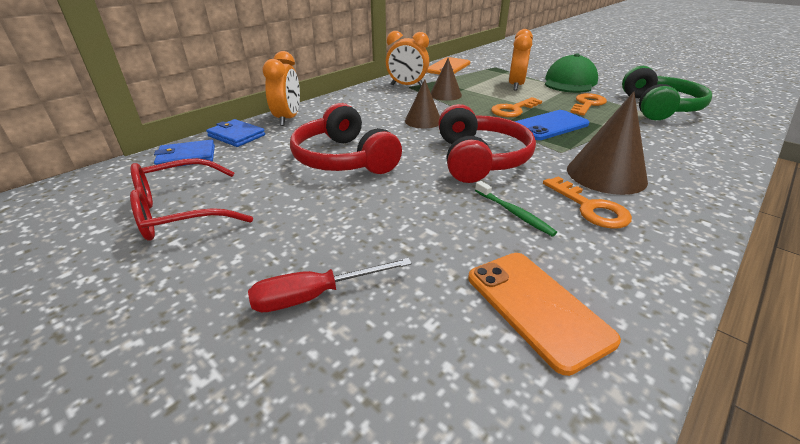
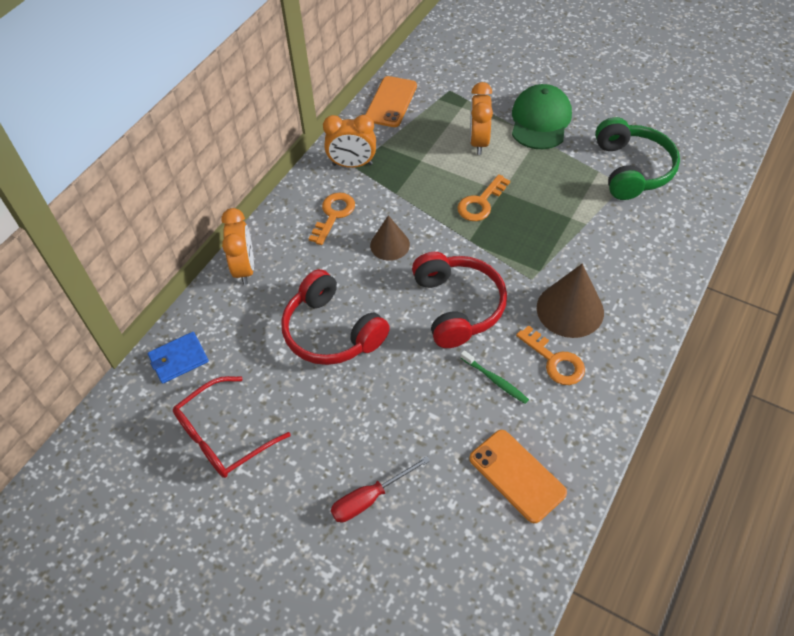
camera: 10 degrees left, 20 degrees up
(236, 135) = (206, 312): blue wallet -> none
(445, 95) = (402, 180): brown cone -> none
(549, 126) = (519, 230): blue phone -> none
(587, 104) = (558, 174): orange key -> orange key (333, 215)

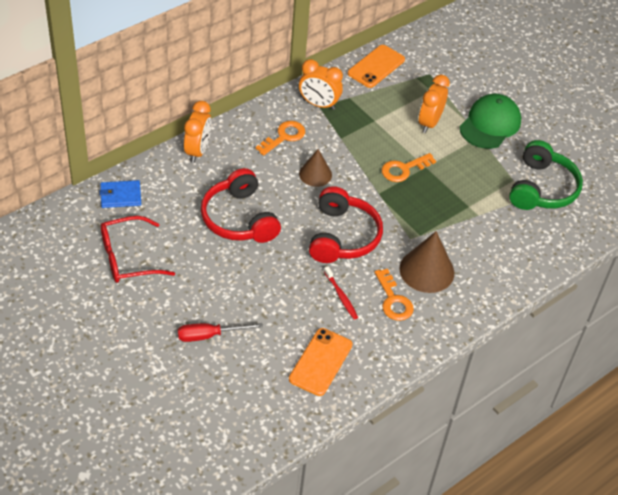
camera: 15 degrees right, 5 degrees down
(495, 380) = (341, 296): green toothbrush -> red toothbrush
(517, 475) = (321, 362): orange phone -> orange phone turned 45 degrees clockwise

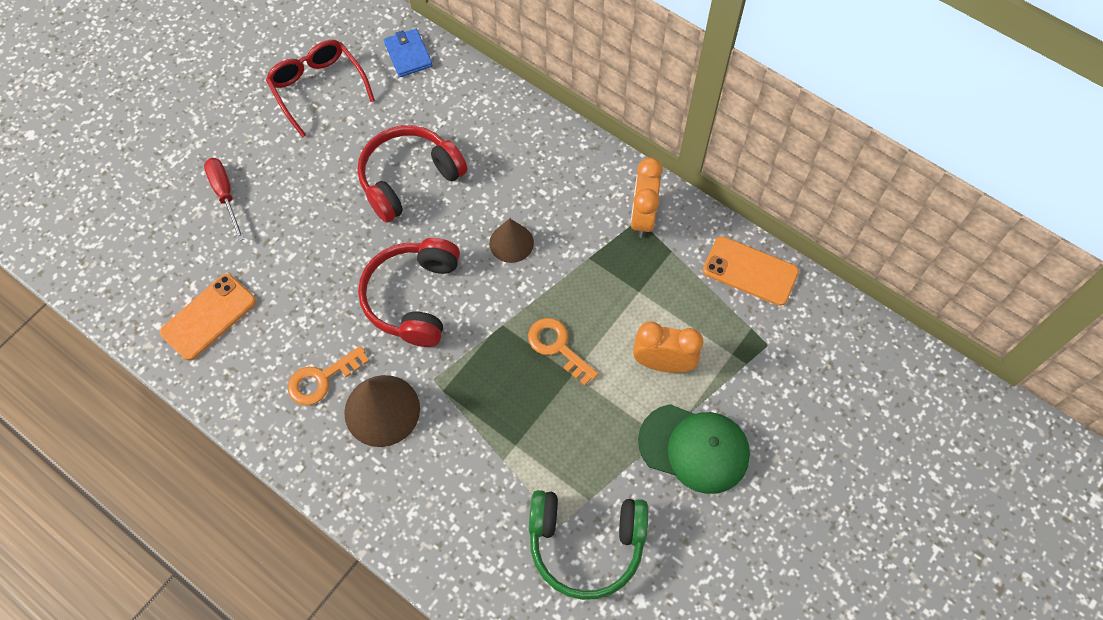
camera: 80 degrees right, 15 degrees up
(198, 151) = (506, 108): orange clock -> none
(284, 137) = (566, 192): orange key -> none
(321, 362) = (209, 317): orange phone -> orange phone turned 60 degrees counterclockwise
(341, 296) = (314, 317): red toothbrush -> none
(342, 236) = (413, 298): red headphones -> red headphones turned 105 degrees clockwise

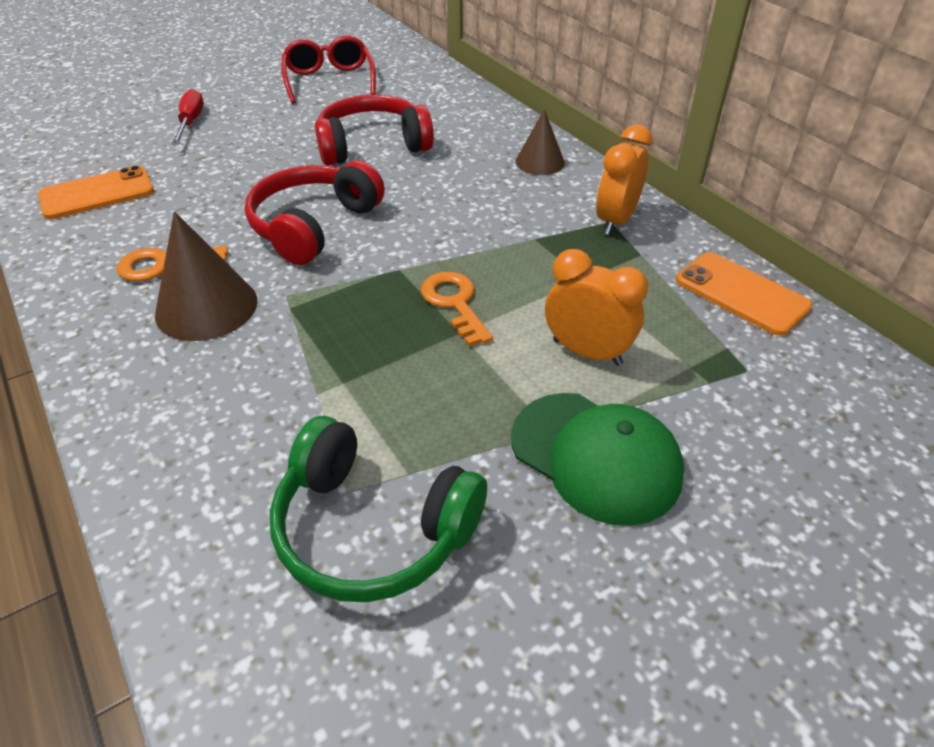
camera: 20 degrees right, 20 degrees down
(408, 55) = (427, 77): blue wallet -> none
(511, 243) = (450, 209): brown cone -> brown cone (540, 162)

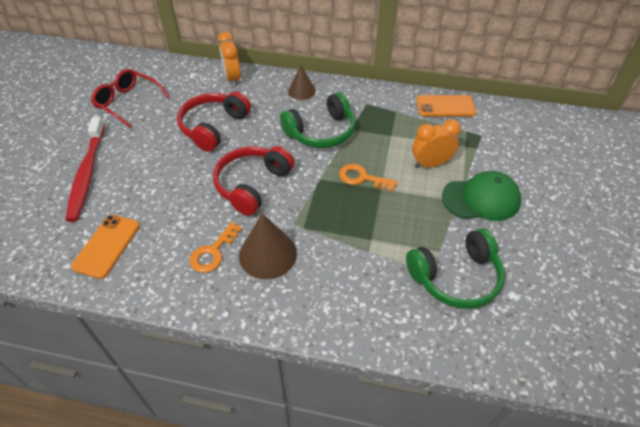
camera: 45 degrees left, 5 degrees up
(191, 122) = (87, 173): red screwdriver -> red toothbrush
(313, 226) = (252, 185): red headphones -> red headphones turned 45 degrees clockwise
(489, 219) = (321, 132): none -> green headphones
(615, 221) = (368, 102): orange clock -> orange clock (232, 79)

